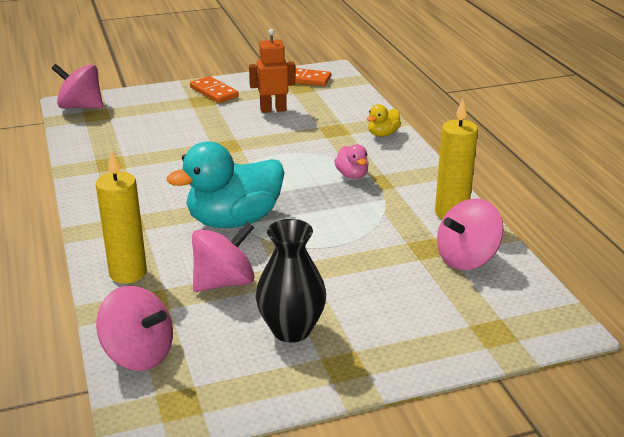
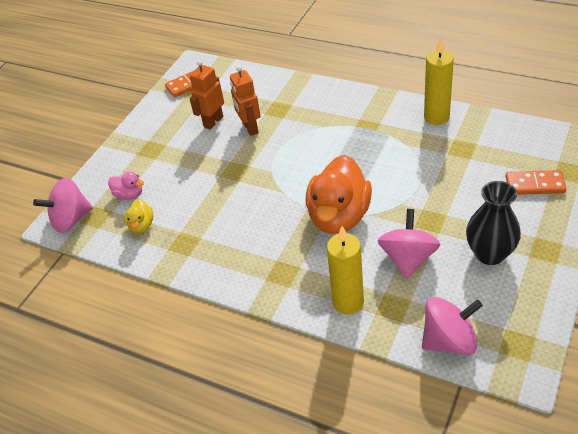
camera: 40 degrees left, 15 degrees up
(214, 92) = (147, 137): orange domino -> orange domino (535, 184)
(234, 220) = (339, 217): turquoise duck -> orange duck
(289, 128) = (250, 128): none -> orange robot
(352, 175) = (345, 133): pink duck -> pink duck (129, 195)
(383, 134) = (311, 91): yellow duck -> yellow duck (142, 225)
(467, 259) = (490, 139): pink spinning top -> none

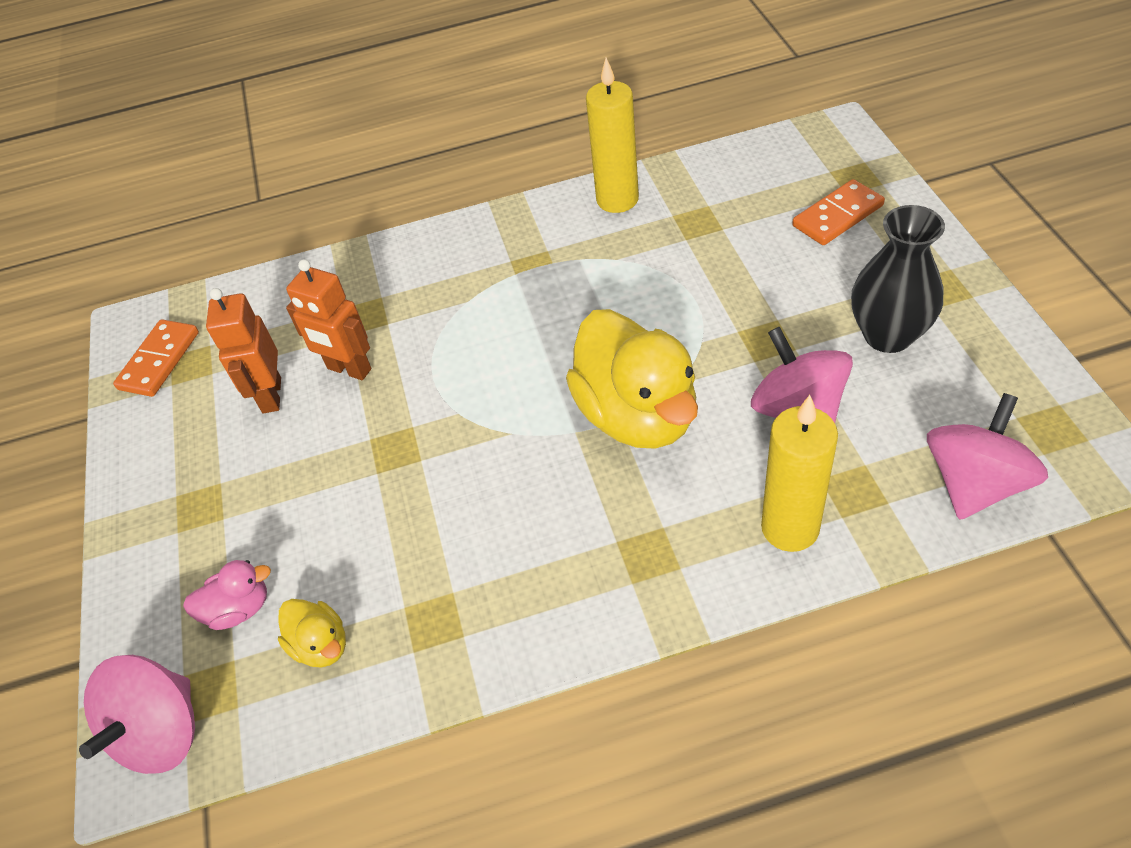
camera: 40 degrees left, 5 degrees up
(339, 217) = (637, 414): orange duck -> yellow duck

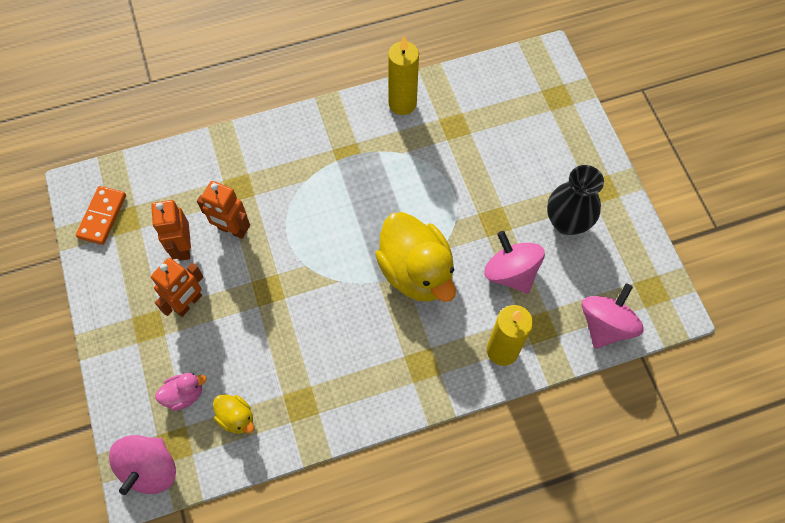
camera: 10 degrees left, 15 degrees up
(267, 472) = (188, 303): none -> orange robot
(837, 216) = (543, 128): orange domino -> none

